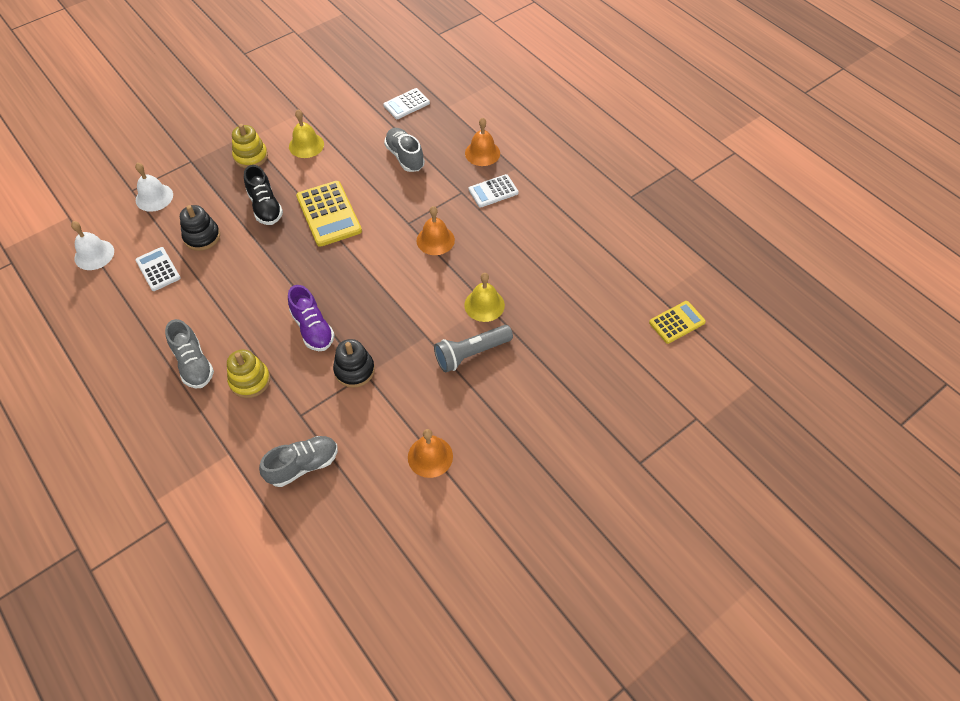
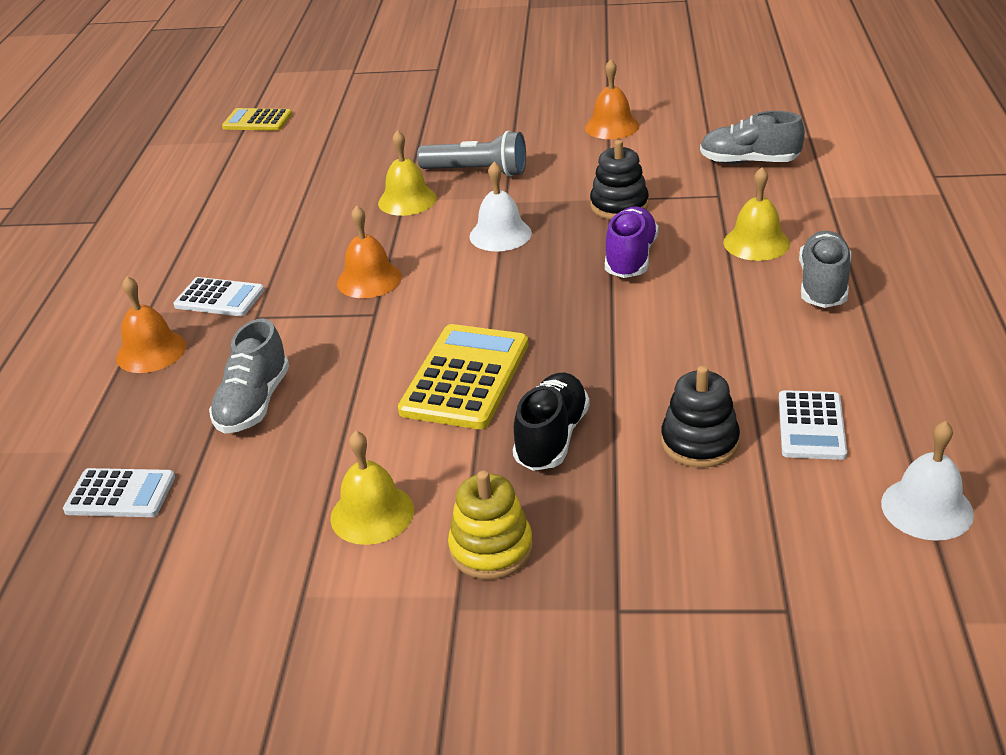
camera: 135 degrees left, 20 degrees down
(154, 197) = (746, 565): white bell -> white bell (500, 234)
(250, 380) = (756, 243): yellow stacking toy -> yellow bell

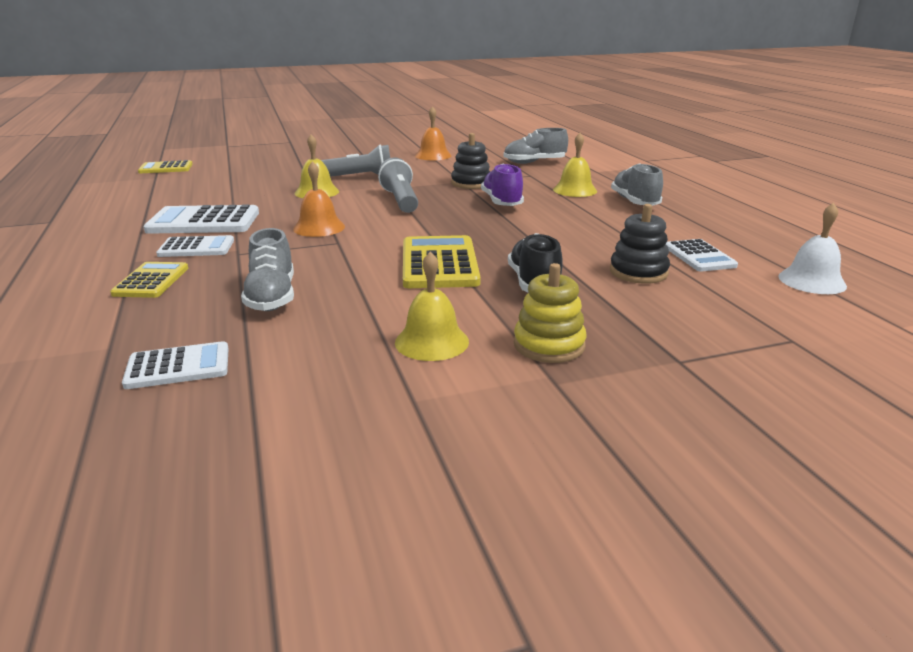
camera: 25 degrees left, 10 degrees down
(151, 351) = (151, 281): orange bell -> yellow calculator
(249, 247) = (204, 222): none -> white calculator
(500, 234) = (401, 200): white bell -> grey flashlight

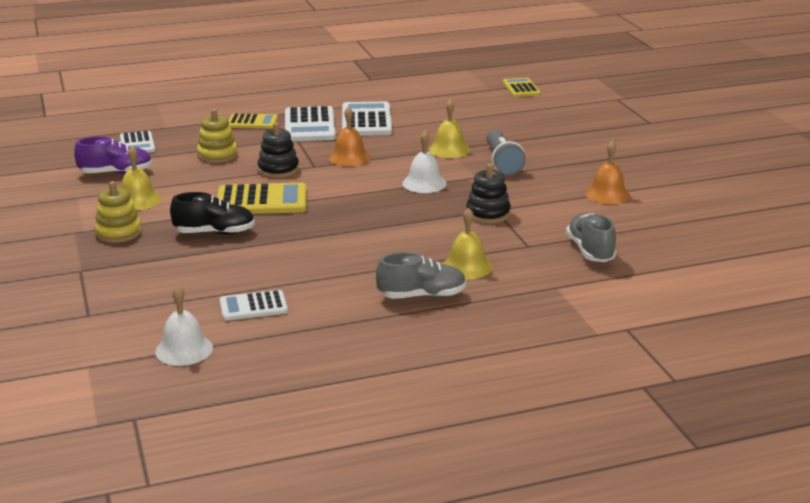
camera: 90 degrees right, 0 degrees up
(196, 248) = (309, 125): white calculator -> white calculator, size x1.63
(272, 297) = (217, 155): grey shoe -> yellow stacking toy
(401, 200) = (424, 183): grey flashlight -> white bell
(502, 202) = (419, 227): purple shoe -> purple shoe (116, 173)
(638, 272) = (225, 274): black stacking toy -> black stacking toy (278, 169)

